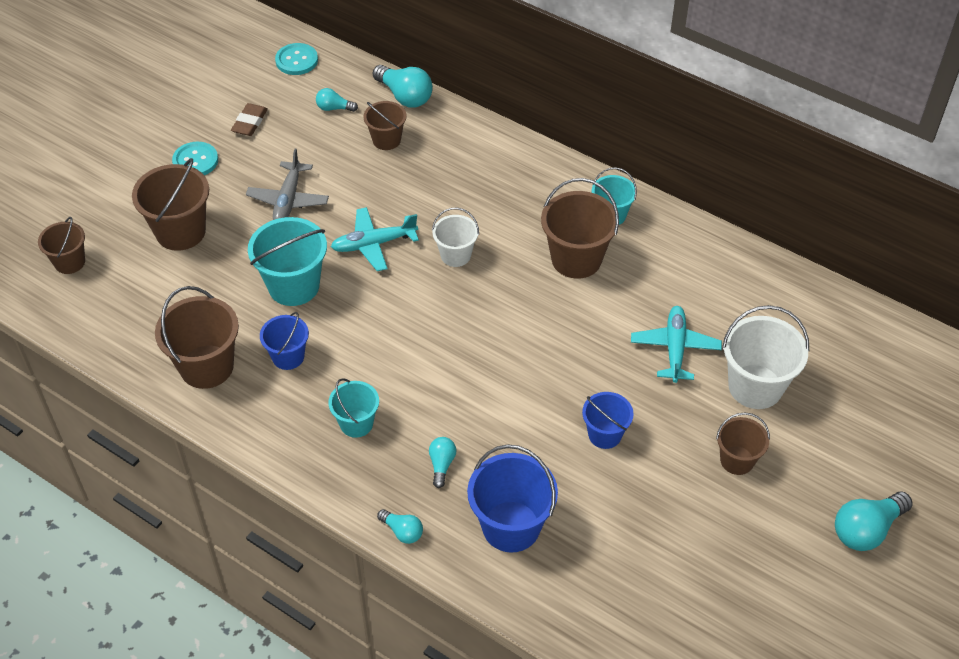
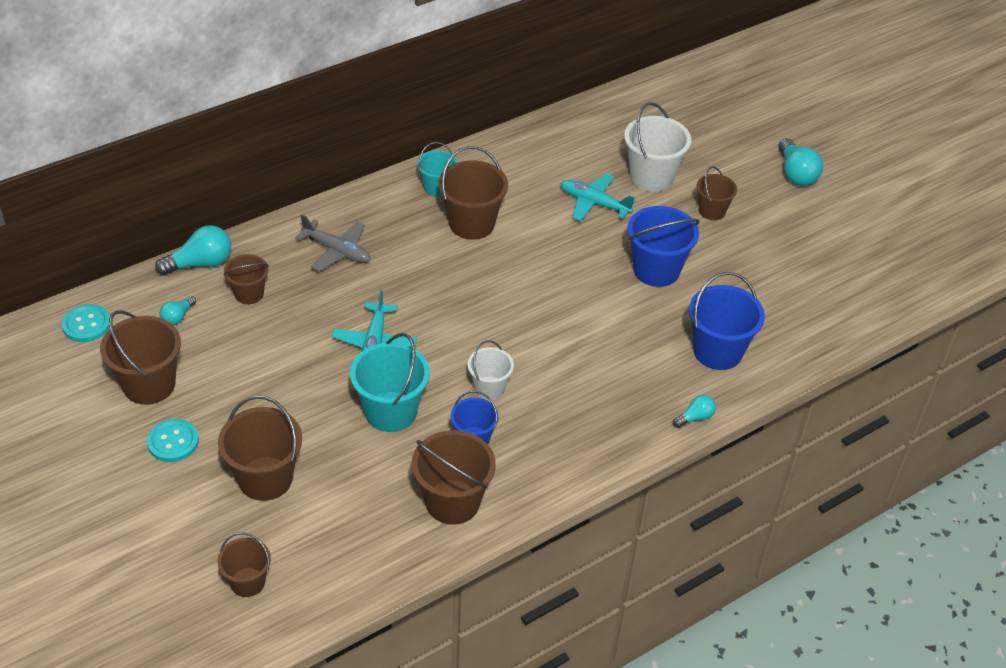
camera: 70 degrees left, 5 degrees down
(249, 122) = (149, 385): brown eraser -> brown bucket
(288, 200) = (278, 385): grey plane -> grey plane (337, 251)
(356, 423) = (572, 414): turquoise bucket -> none
(441, 464) = (640, 373): turquoise light bulb -> none
(455, 255) = (422, 293): white bucket -> white bucket (489, 388)
(605, 434) = (656, 270): blue bucket -> blue bucket, size x1.66

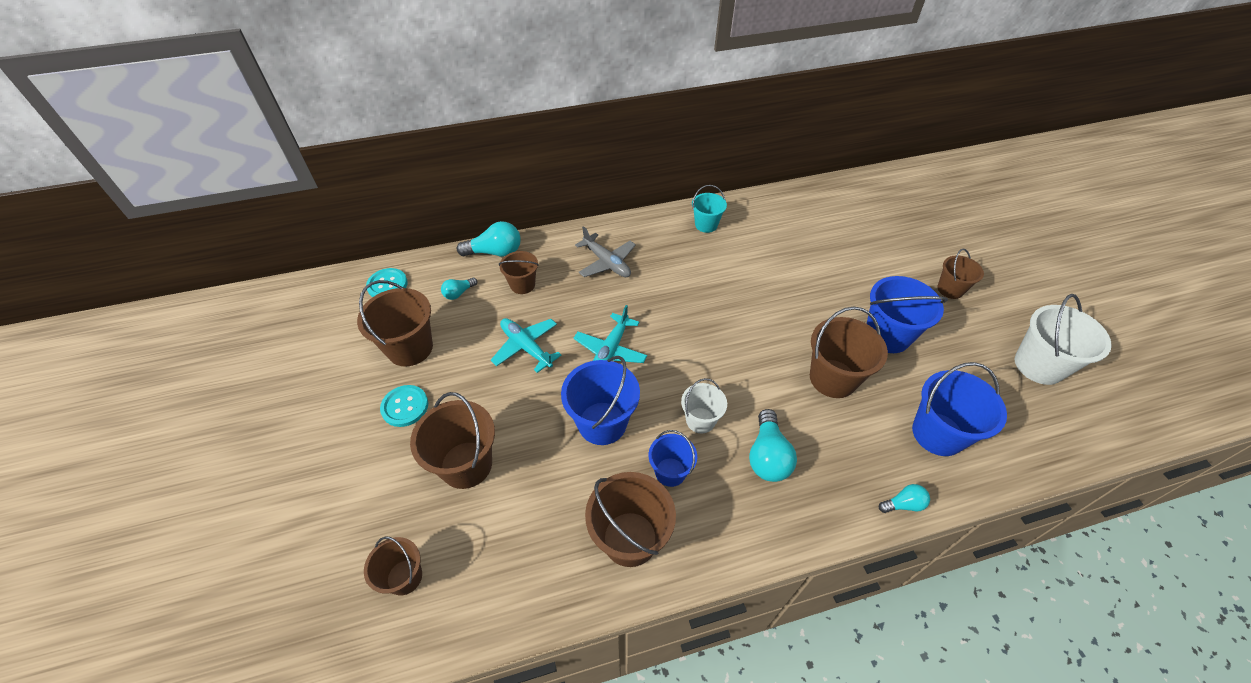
camera: 20 degrees right, 5 degrees up
(391, 412) = (602, 423): turquoise bucket -> blue bucket
(472, 223) = (727, 260): brown bucket -> brown bucket (833, 378)
(594, 203) = (839, 262): turquoise plane -> turquoise plane (526, 347)
(651, 177) = (897, 248): white bucket -> white bucket (1038, 365)
(796, 173) = (1037, 269): turquoise light bulb -> turquoise light bulb (767, 456)

